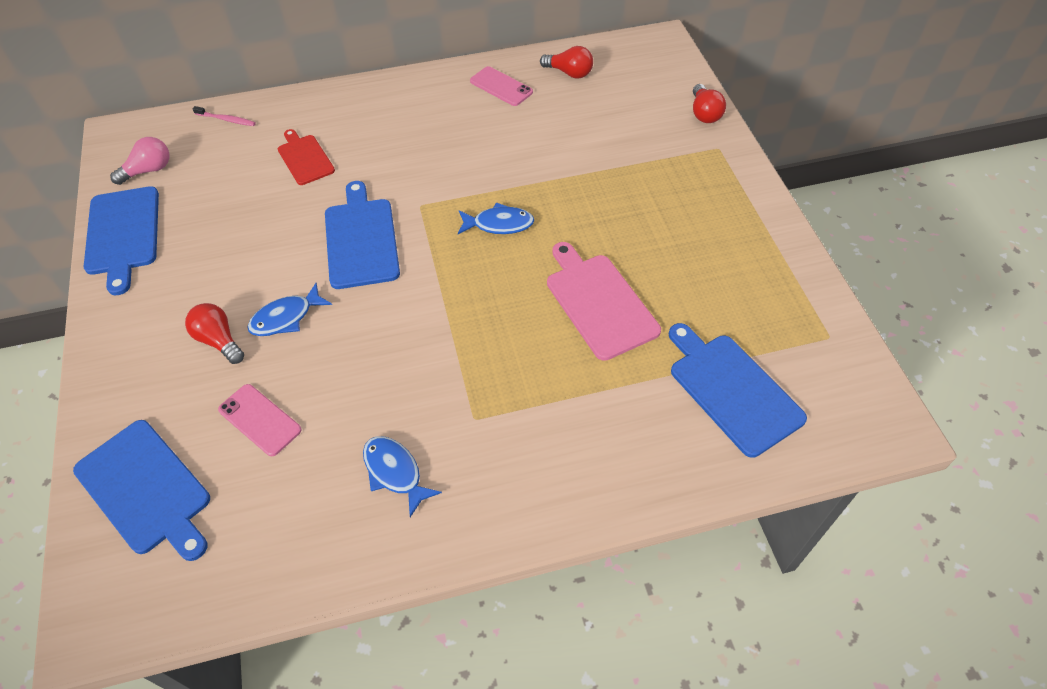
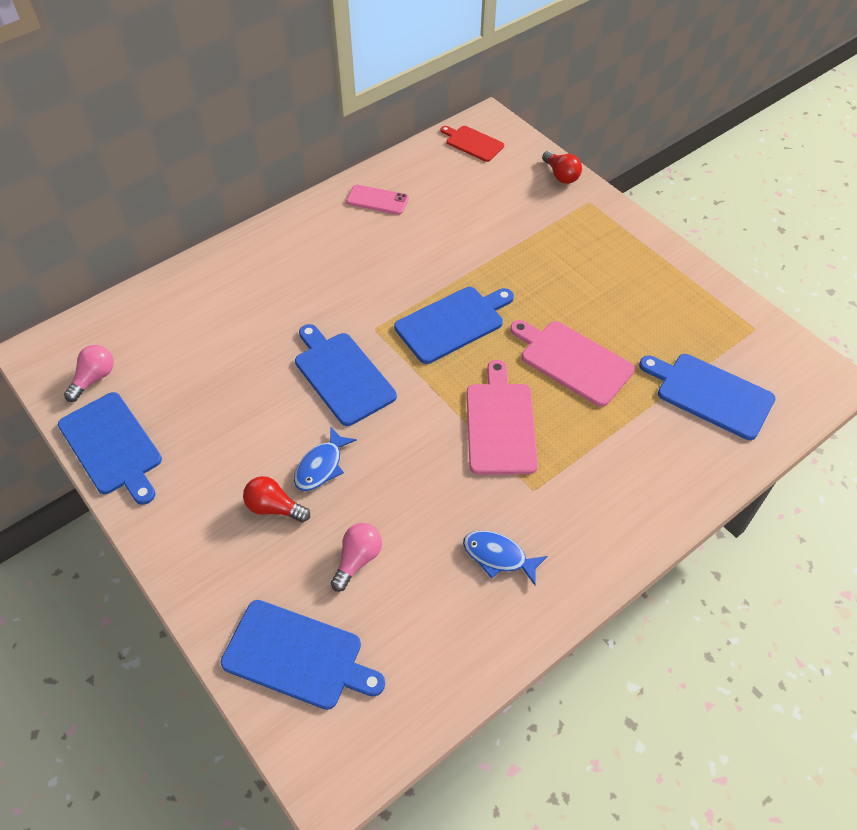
camera: 25 degrees left, 0 degrees up
(227, 120) = (139, 306): pink toothbrush -> none
(260, 420) = (357, 559): pink phone -> pink light bulb
(304, 158) = (241, 319): red cutting board -> red cutting board (472, 143)
(482, 339) = (500, 424): none -> pink cutting board
(499, 224) = (452, 323): blue fish -> blue cutting board
(569, 73) = (429, 171): red light bulb -> none

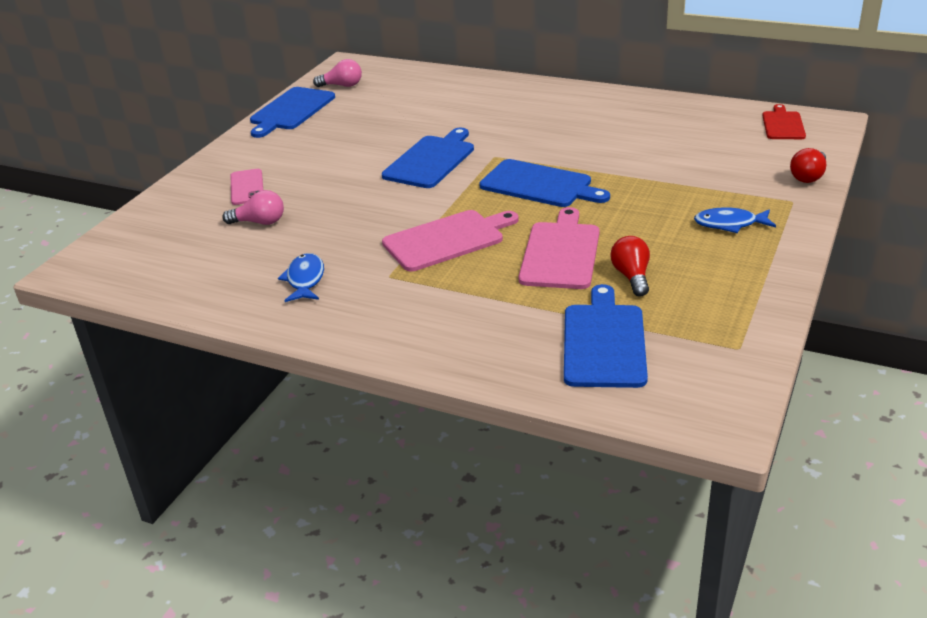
camera: 65 degrees right, 20 degrees down
(274, 507) = (283, 177): red light bulb -> red light bulb (632, 277)
(297, 655) = (163, 227): blue cutting board -> none
(321, 466) = (334, 181): blue fish -> blue fish (730, 224)
(377, 200) = (643, 111): pink phone -> pink phone (247, 187)

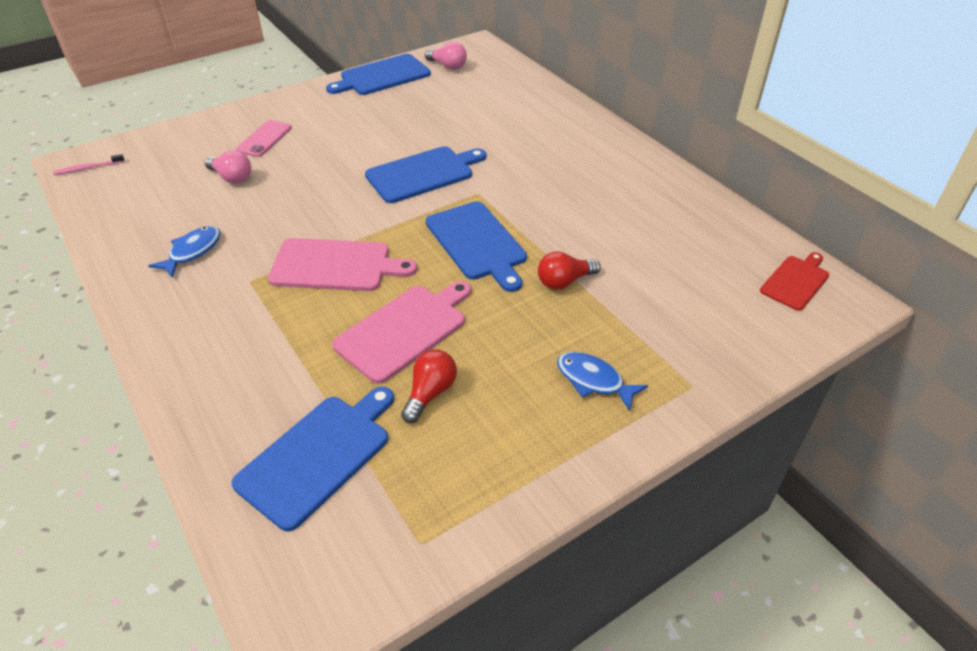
camera: 30 degrees right, 10 degrees up
(94, 268) = (88, 168): none -> pink toothbrush
(808, 176) = (746, 362): red light bulb -> red light bulb (564, 281)

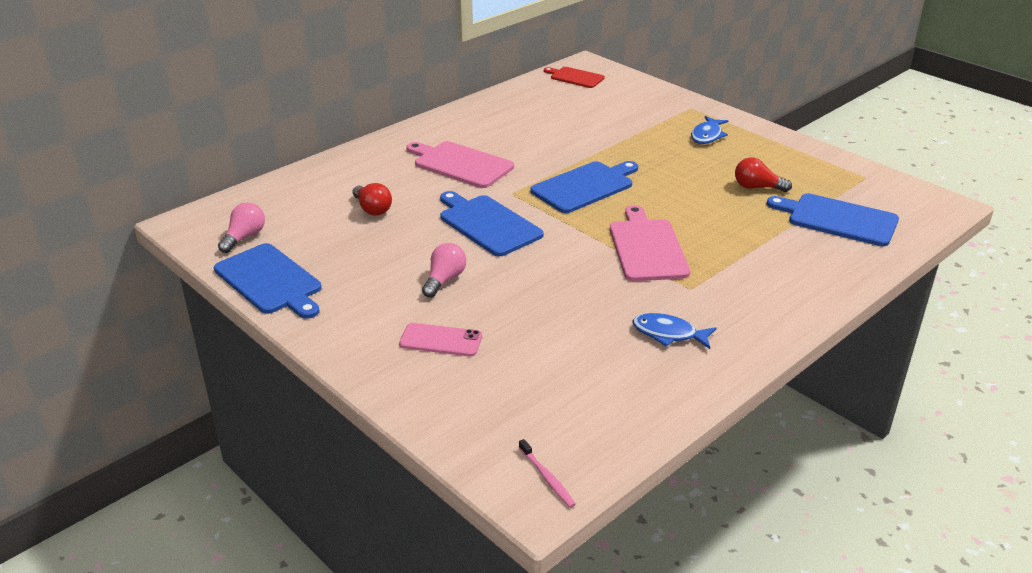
camera: 100 degrees left, 10 degrees down
(232, 177) = (531, 343): pink light bulb -> pink light bulb (444, 280)
(404, 330) = (704, 205): pink cutting board -> pink cutting board (460, 164)
(564, 281) = (615, 149): red light bulb -> red light bulb (372, 209)

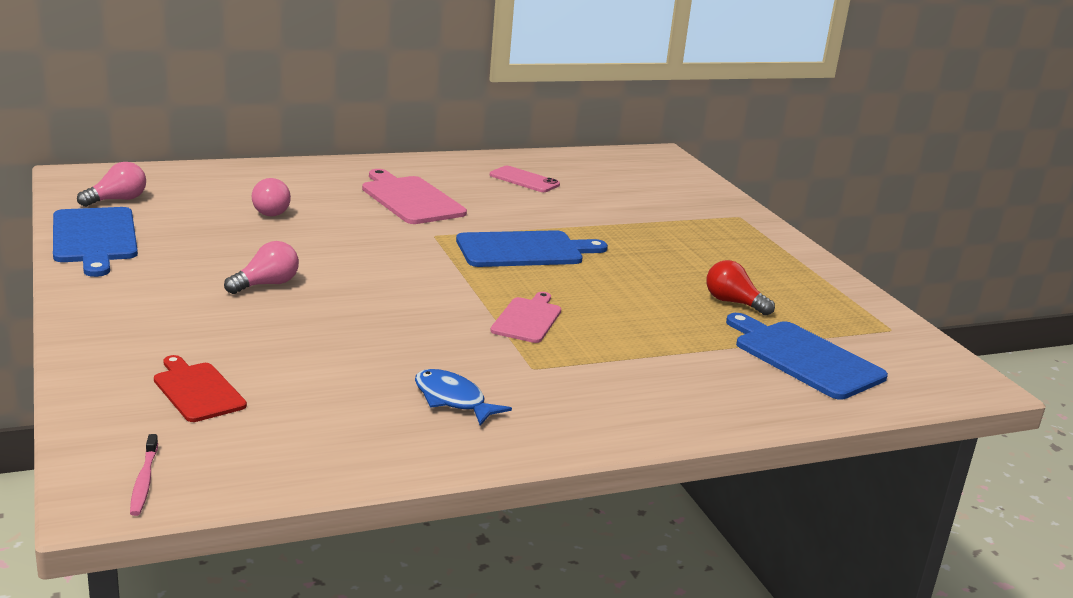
camera: 20 degrees right, 10 degrees down
(372, 209) = (271, 211): red light bulb -> pink light bulb
(441, 340) = (194, 331): pink phone -> pink phone (524, 180)
(487, 224) = (374, 253): blue cutting board -> none
(575, 77) = (632, 161): red cutting board -> red cutting board (197, 390)
(647, 247) = (527, 319): pink cutting board -> pink cutting board, size x0.63
(707, 135) = (728, 244): blue fish -> none

